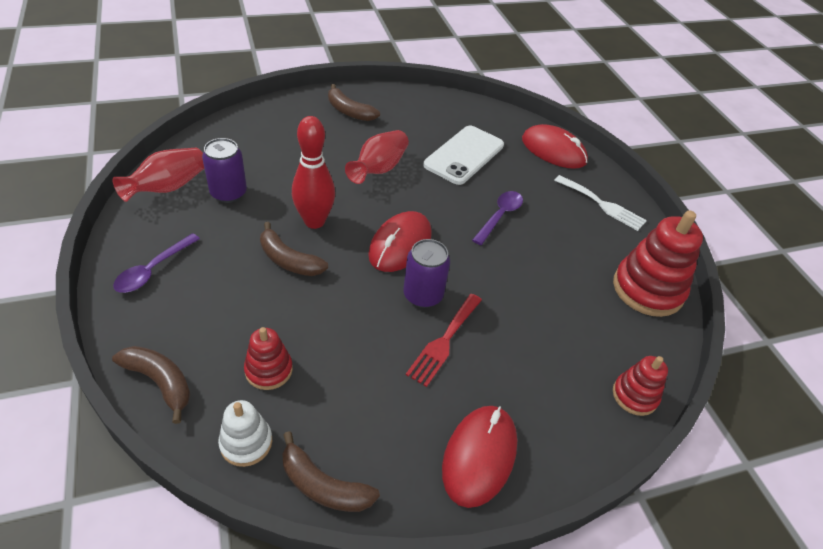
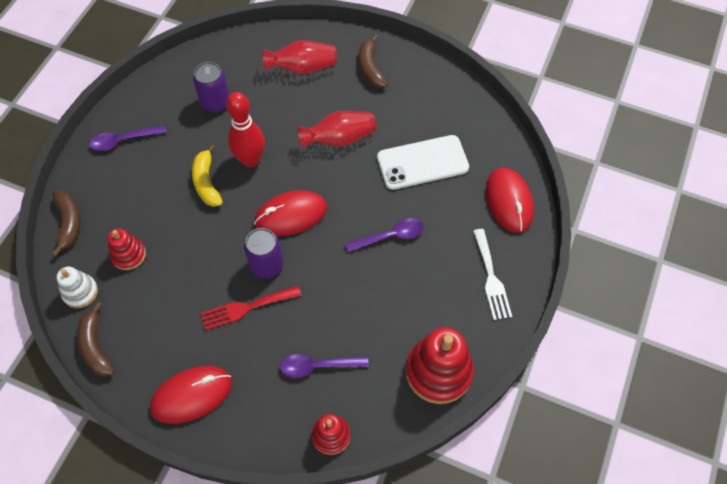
camera: 45 degrees right, 15 degrees up
(168, 187) = (182, 76): red vase -> red vase (302, 68)
(288, 260) = (206, 182): brown banana -> yellow banana
(559, 347) = (318, 366): none -> purple spoon

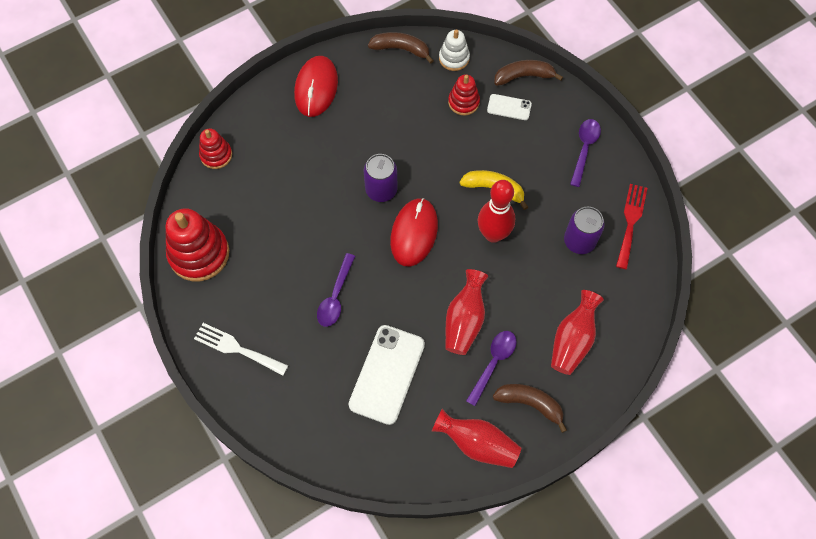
camera: 125 degrees right, 5 degrees up
(69, 223) = (524, 76): brown banana -> brown banana turned 150 degrees clockwise
(112, 216) = (509, 107): none -> white phone
(246, 308) = (355, 156): red fork -> red fork (630, 222)
(318, 366) = (271, 176): purple spoon -> purple spoon (493, 363)
(424, 82) = (477, 443): none -> red vase
(509, 201) = (292, 420): red mouse -> none

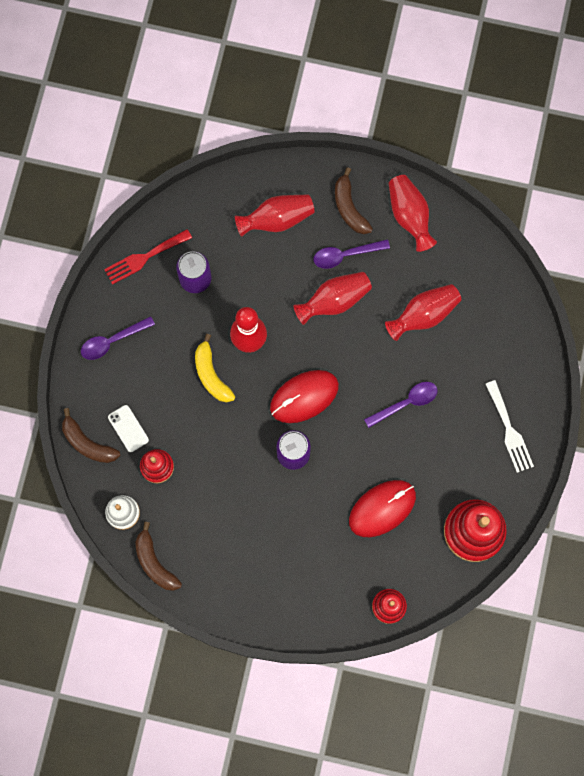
camera: 135 degrees left, 10 degrees up
(316, 88) = (256, 592): red mouse -> red mouse (382, 508)
(387, 374) = (423, 315): white phone -> red vase

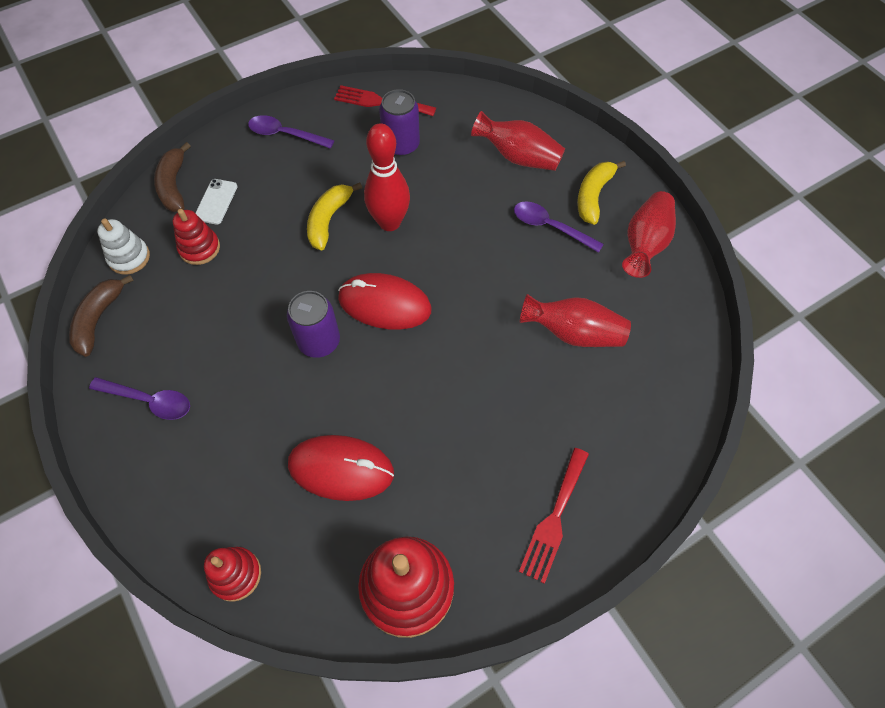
camera: 45 degrees right, 15 degrees down
(334, 301) = (500, 253): red vase -> none
(349, 208) = (593, 196): brown banana -> yellow banana
(406, 403) = (473, 393): purple spoon -> purple spoon (149, 401)
(509, 430) = (554, 519): white fork -> red fork

